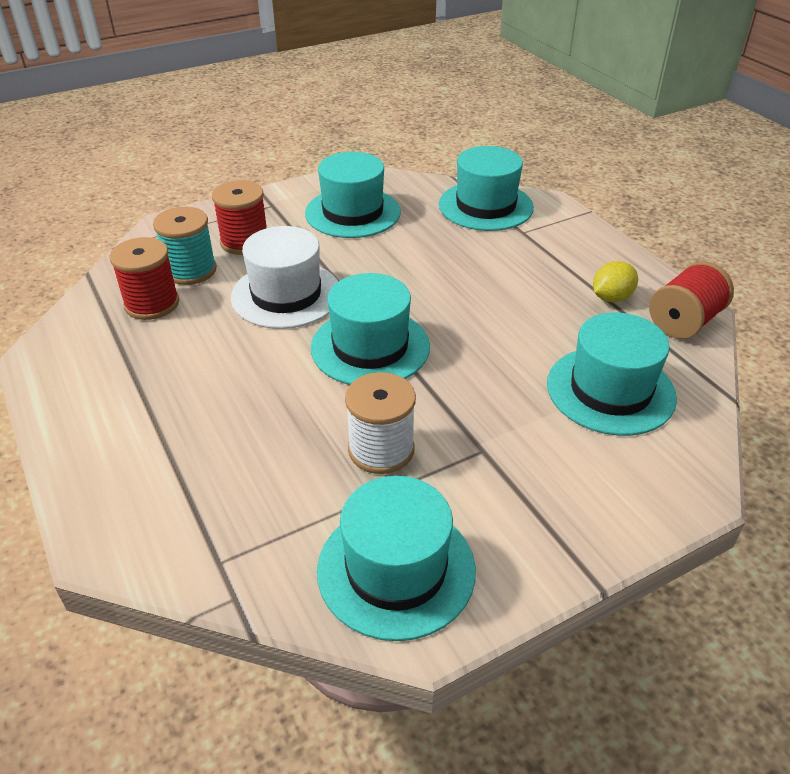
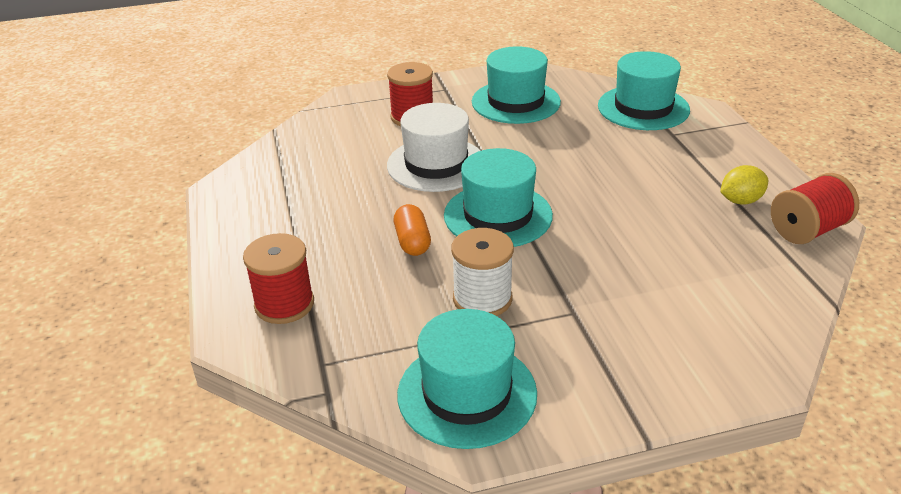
camera: 15 degrees right, 5 degrees down
(152, 304) = (320, 159): red spool -> red spool (284, 304)
(190, 270) = (360, 136): turquoise spool -> none
(284, 392) = (412, 242): none -> orange capsule
(610, 390) = (712, 280): turquoise hat -> none

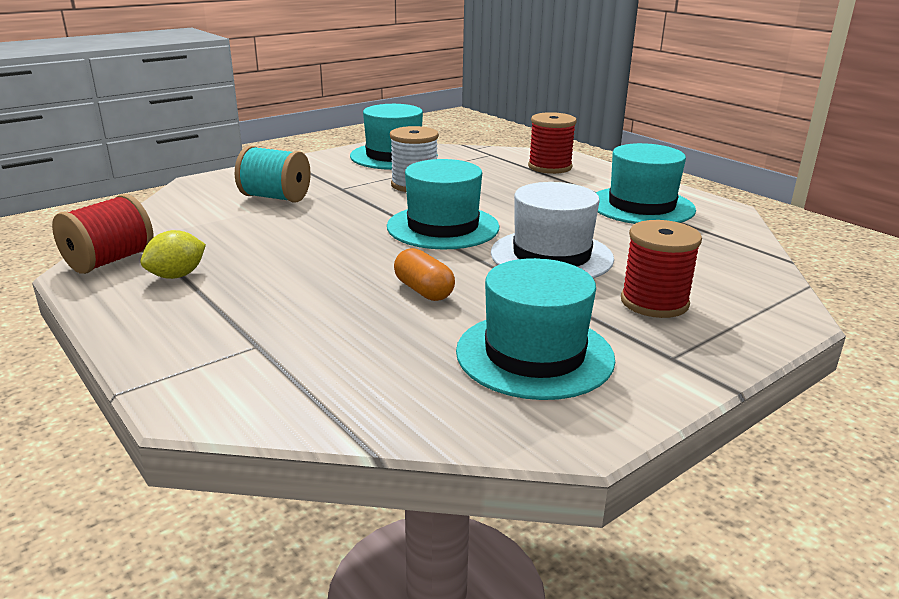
camera: 155 degrees right, 10 degrees down
(412, 242) = (501, 202): orange capsule -> orange capsule (424, 290)
(643, 108) = (310, 385): turquoise hat -> turquoise hat (641, 206)
(658, 307) = (275, 197): none -> turquoise spool

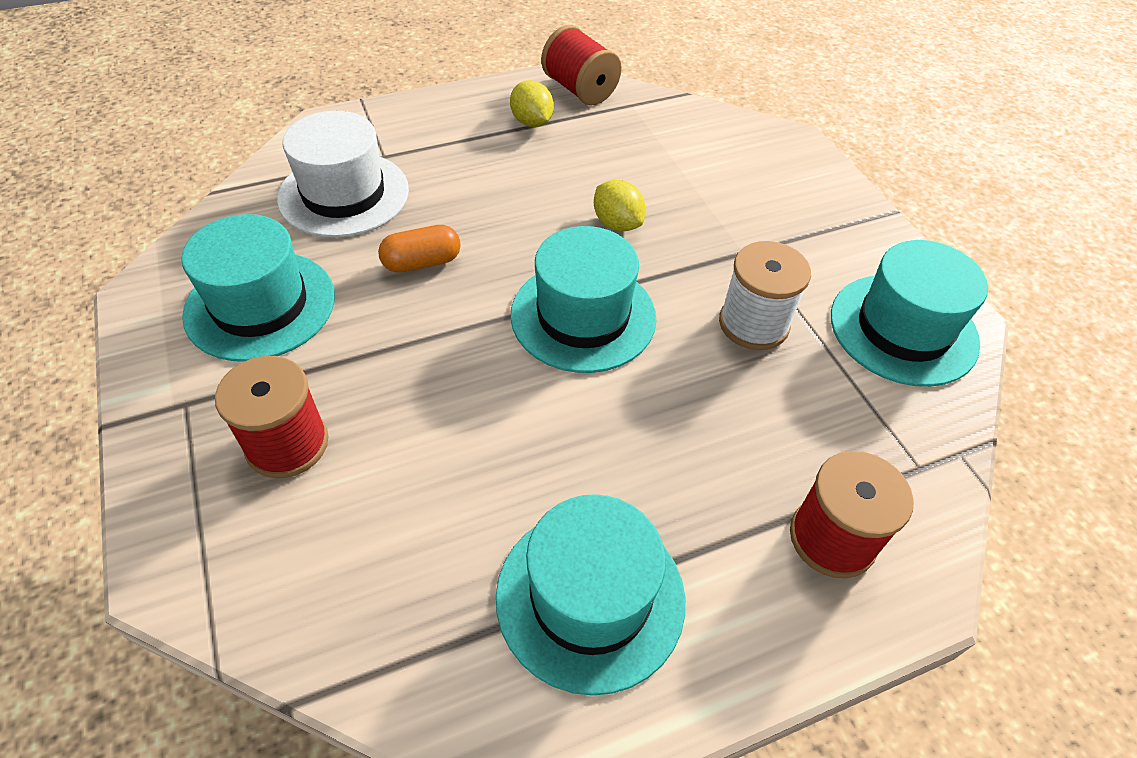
camera: 105 degrees right, 25 degrees up
(275, 197) = (725, 192): turquoise spool -> none
(331, 226) = (617, 223): none -> yellow lemon
(551, 256) = (452, 394): white hat -> white hat (344, 194)

